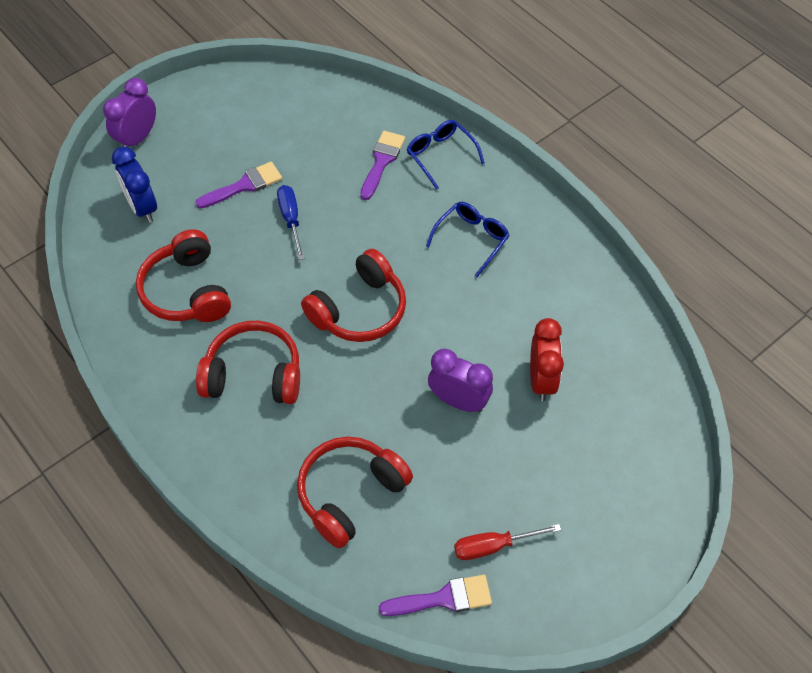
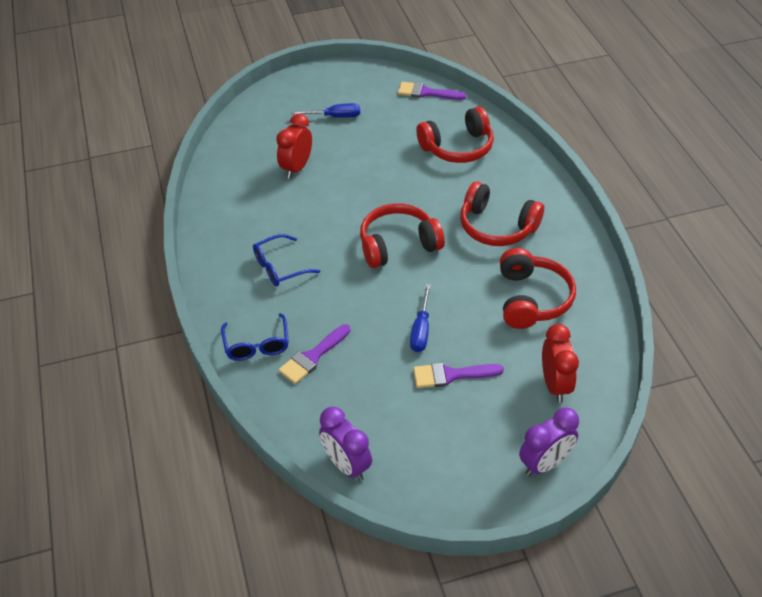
camera: 155 degrees left, 10 degrees down
(142, 207) = (555, 384): blue clock -> red clock
(458, 401) = (360, 172): purple clock -> purple clock (346, 465)
(493, 546) = (384, 104): red screwdriver -> none
(549, 492) = (335, 117): none -> blue screwdriver

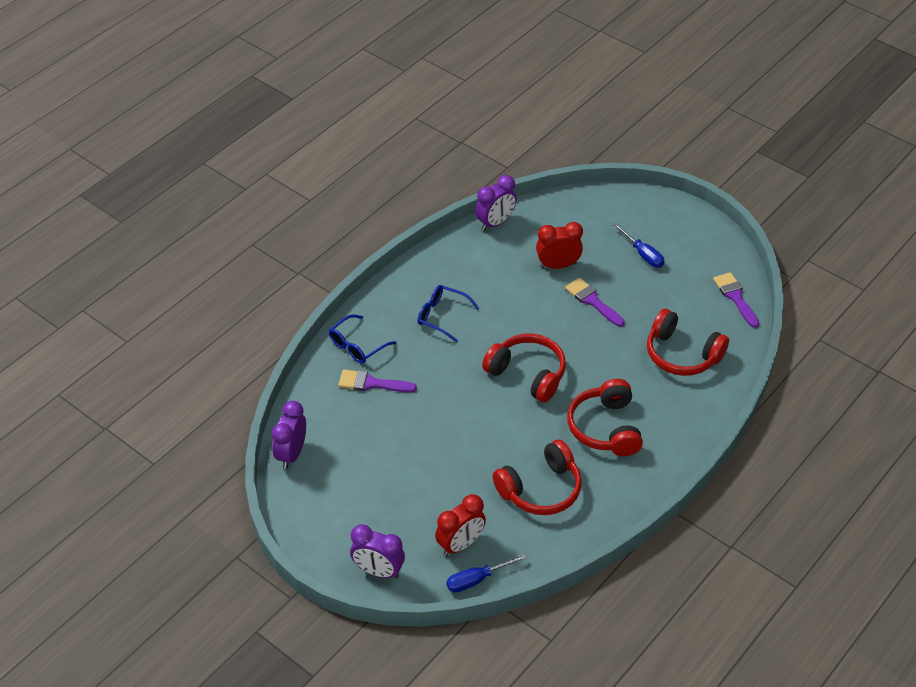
camera: 55 degrees right, 0 degrees up
(209, 181) = (495, 223): none -> purple clock
(421, 330) = (449, 434): blue screwdriver -> blue screwdriver (477, 580)
(451, 375) = (418, 474): purple brush -> purple brush (592, 301)

